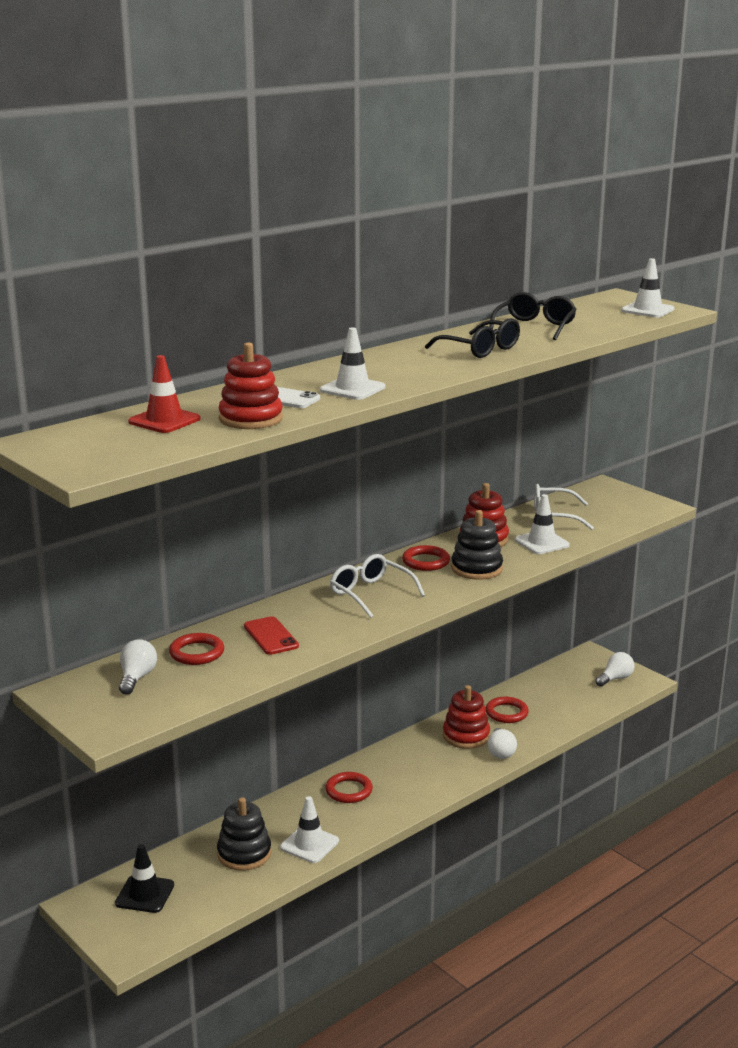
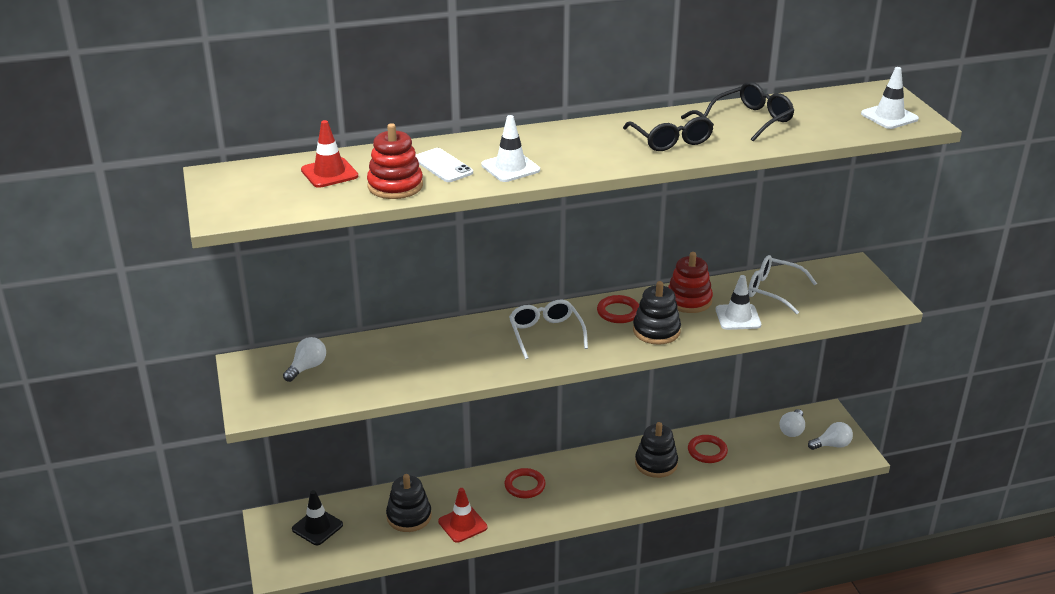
camera: 25 degrees right, 10 degrees up
(197, 653) = (367, 356): red ring -> none
(271, 636) = (434, 355): red phone -> none
(309, 844) = (462, 524): white traffic cone -> red traffic cone
(466, 736) = (656, 463): red stacking toy -> black stacking toy
(500, 752) = (675, 488): white light bulb -> white light bulb (792, 430)

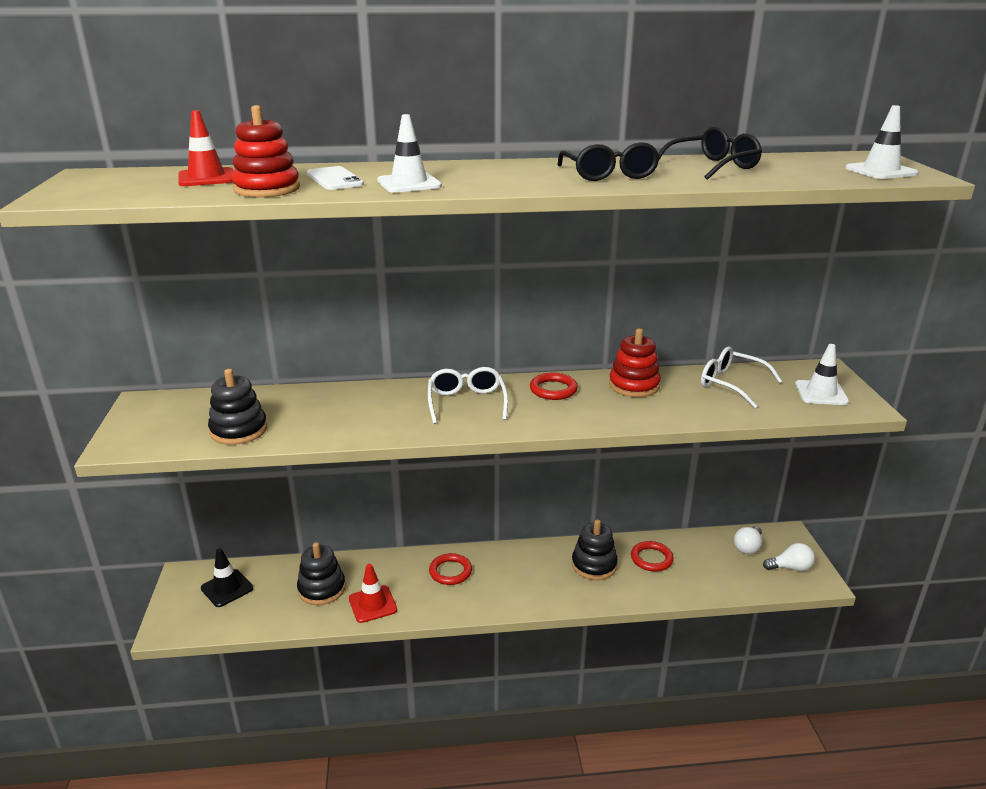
camera: 10 degrees right, 5 degrees down
(307, 368) = (201, 411): white light bulb -> none
(656, 331) = (589, 410): black stacking toy -> black stacking toy (239, 430)
(738, 317) = (685, 405): white traffic cone -> white traffic cone (821, 393)

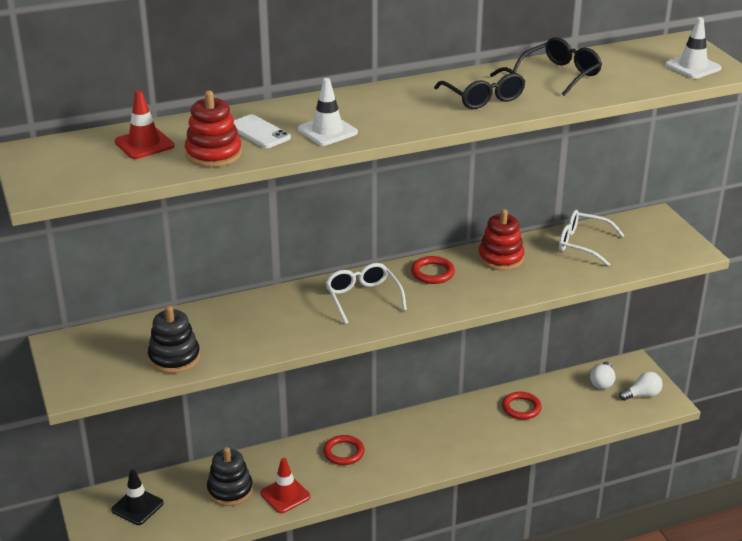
camera: 15 degrees left, 5 degrees up
(594, 565) = (472, 423): black stacking toy -> none
(821, 393) = (658, 243): white traffic cone -> none

